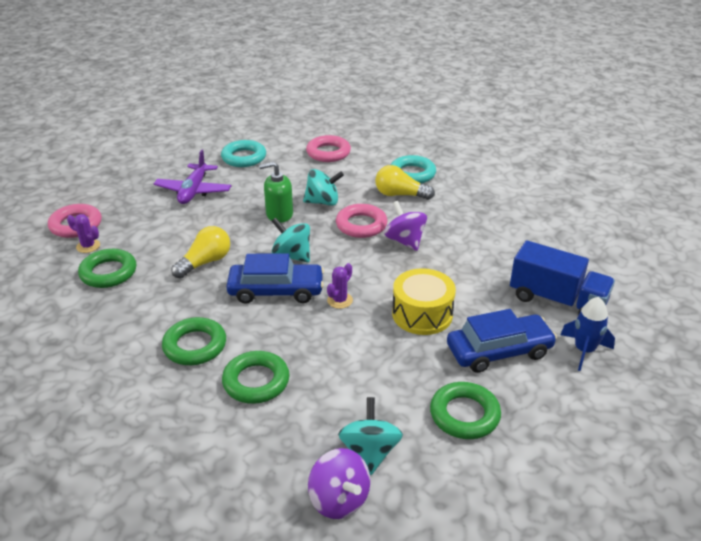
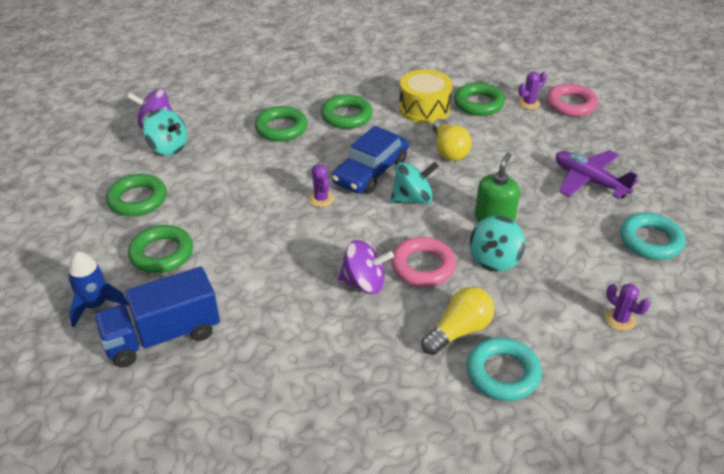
camera: 125 degrees right, 5 degrees up
(328, 153) = (620, 319): pink ring -> purple cactus
(422, 314) = (252, 235): yellow drum -> yellow drum (424, 108)
(499, 351) = (162, 253): blue car -> green ring

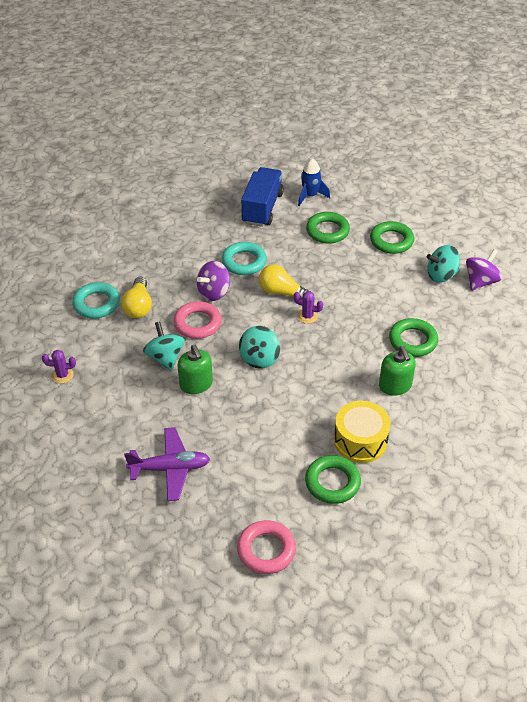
camera: 130 degrees right, 5 degrees up
(346, 116) = (395, 386): green ring -> green soap dispenser
(370, 171) = (310, 356): blue car -> none
(449, 150) = (290, 415): yellow light bulb -> yellow light bulb (282, 292)
(529, 103) = (298, 519): purple cactus -> none
(650, 241) = (86, 447): turquoise ring -> turquoise ring (244, 262)

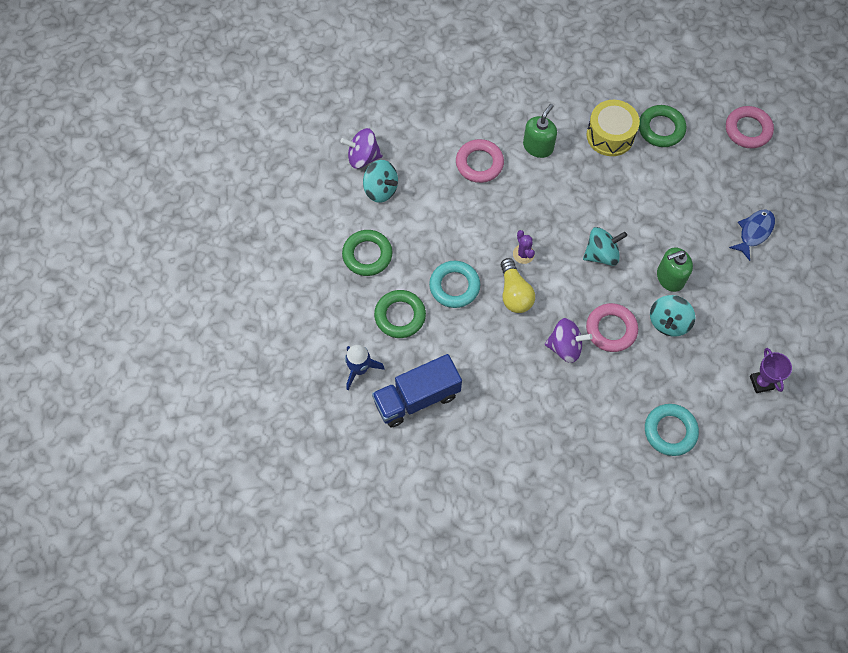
camera: 130 degrees left, 20 degrees up
(62, 375) = (761, 382): purple cactus -> purple trophy
(138, 306) = (639, 393): yellow light bulb -> none
(170, 468) = (754, 232): purple plane -> blue fish
(196, 384) = (670, 277): green soap dispenser -> green soap dispenser turned 135 degrees counterclockwise
(244, 262) = (505, 353): turquoise ring -> turquoise ring (454, 286)
(413, 341) = (479, 163): green ring -> pink ring

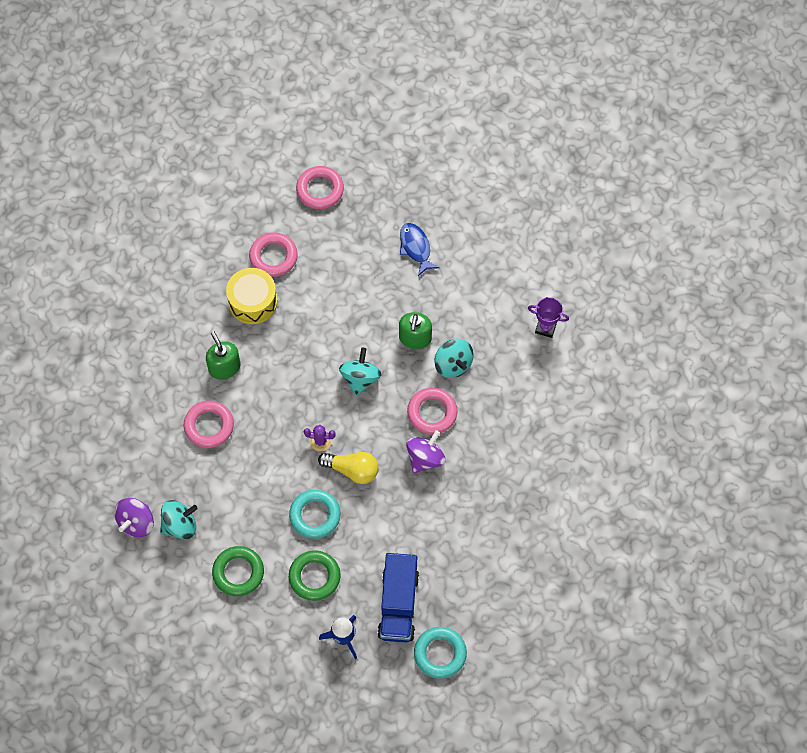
camera: 60 degrees left, 0 degrees up
(661, 129) = (273, 257): green ring -> pink ring
(670, 431) = (544, 422): turquoise ring -> turquoise ring (440, 653)

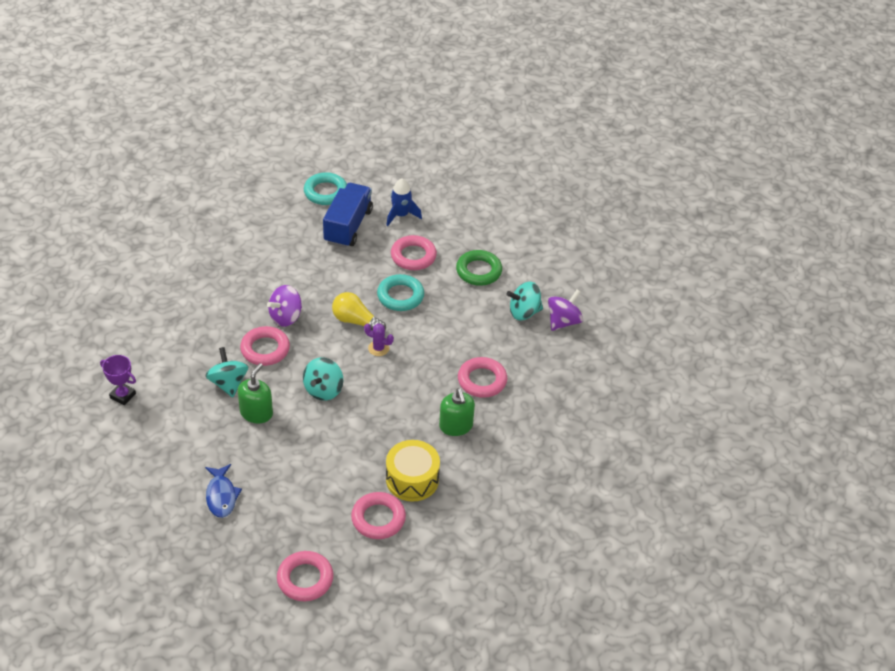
camera: 170 degrees left, 20 degrees down
(314, 577) = (413, 256): green ring -> pink ring

